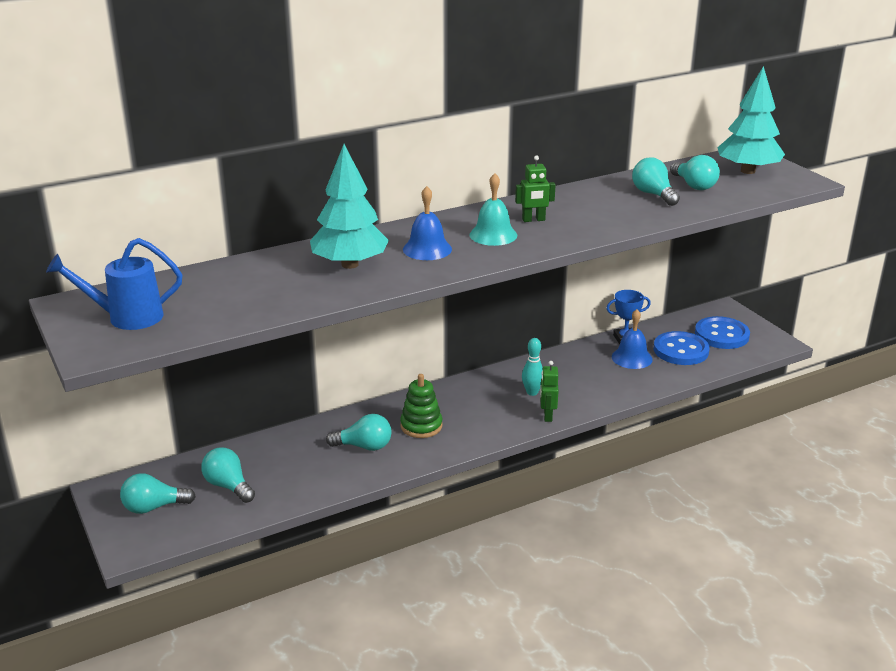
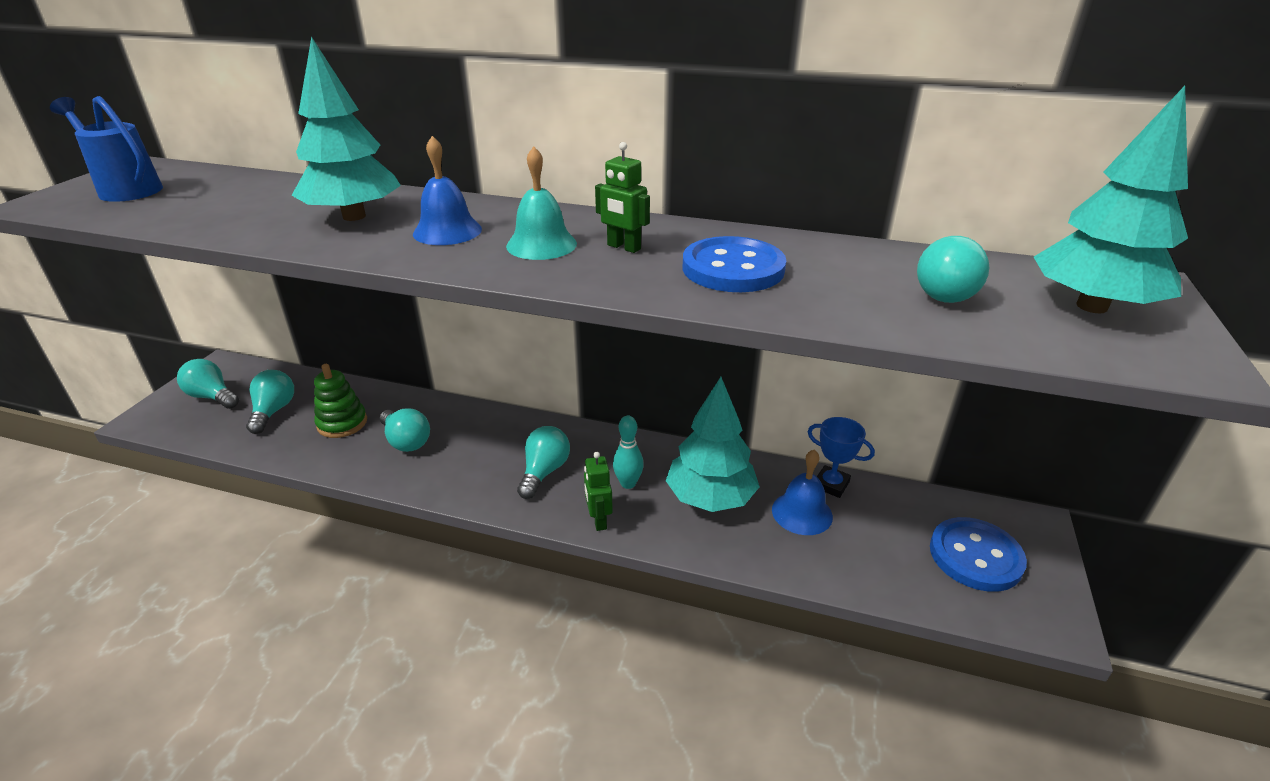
camera: 45 degrees right, 5 degrees up
(421, 426) = (478, 452): green stacking toy -> green stacking toy (342, 423)
(547, 416) = (598, 520): green robot -> green robot turned 60 degrees counterclockwise
(582, 375) = (710, 498): none -> turquoise tree
(653, 194) = (850, 279): turquoise light bulb -> turquoise light bulb (544, 472)
(681, 350) = (881, 542): blue button -> blue button (733, 268)

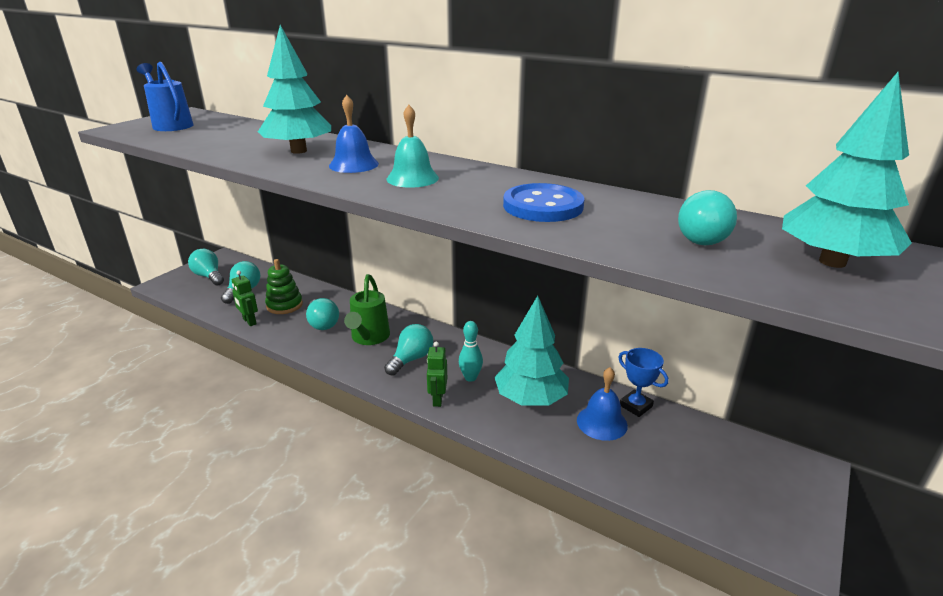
camera: 15 degrees right, 5 degrees down
(477, 451) = (369, 338): none -> green watering can
(623, 247) = (470, 185): green robot -> green robot (249, 321)
(975, 556) = (743, 483): blue button -> none

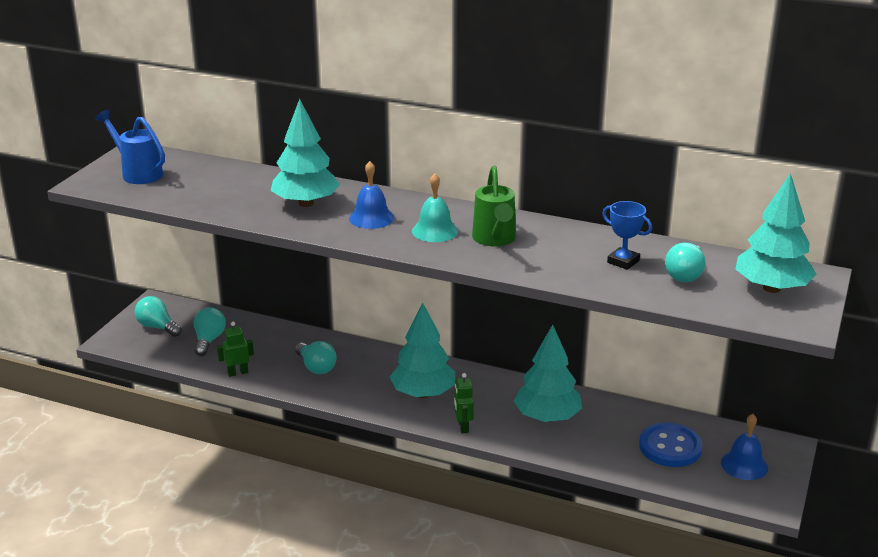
camera: 10 degrees left, 0 degrees up
(249, 321) = (238, 373): green robot -> green robot turned 120 degrees clockwise
(284, 305) = (264, 352): green stacking toy -> none
(369, 338) = (371, 377): green watering can -> green watering can (494, 239)
(411, 359) = (423, 393): turquoise light bulb -> turquoise tree
(470, 377) = (486, 404): turquoise bowling pin -> none
(543, 206) = (557, 253): blue button -> blue button (670, 447)
(602, 422) = (614, 430): blue bell -> blue bell (744, 465)
(635, 406) = (641, 413): blue trophy -> blue trophy (623, 261)

